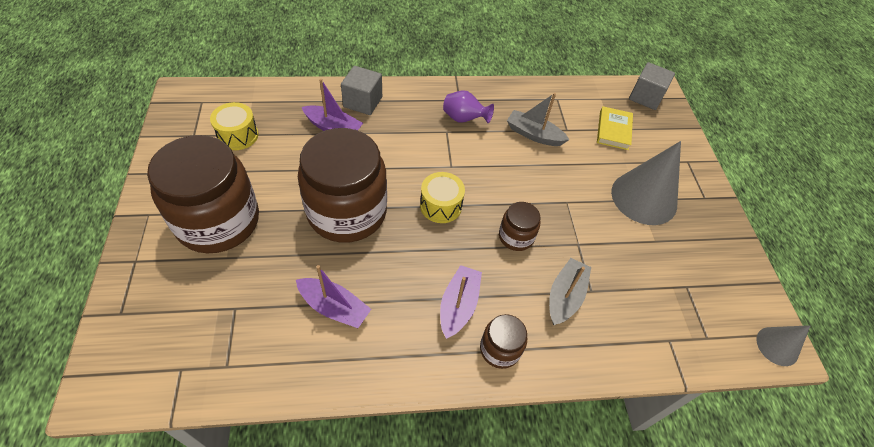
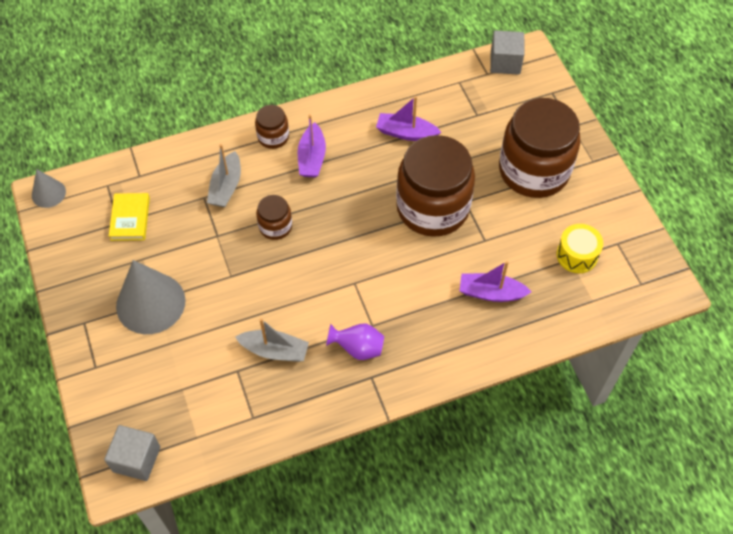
camera: 170 degrees right, 5 degrees up
(363, 102) = (478, 337): grey cube -> grey cube (505, 62)
(441, 206) = (351, 237): yellow drum -> none
(613, 130) = (181, 387): yellow book -> yellow book (130, 219)

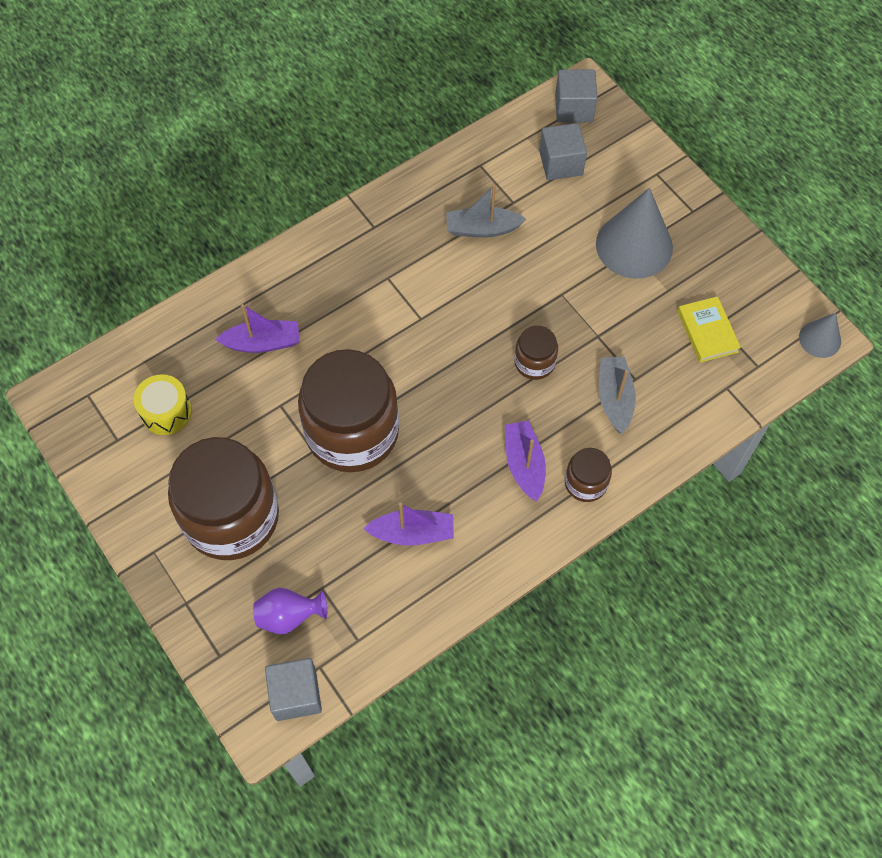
camera: 165 degrees right, 5 degrees up
(177, 400) = (561, 163): none -> grey cube
(358, 348) = (396, 250): purple vase -> purple vase (289, 616)

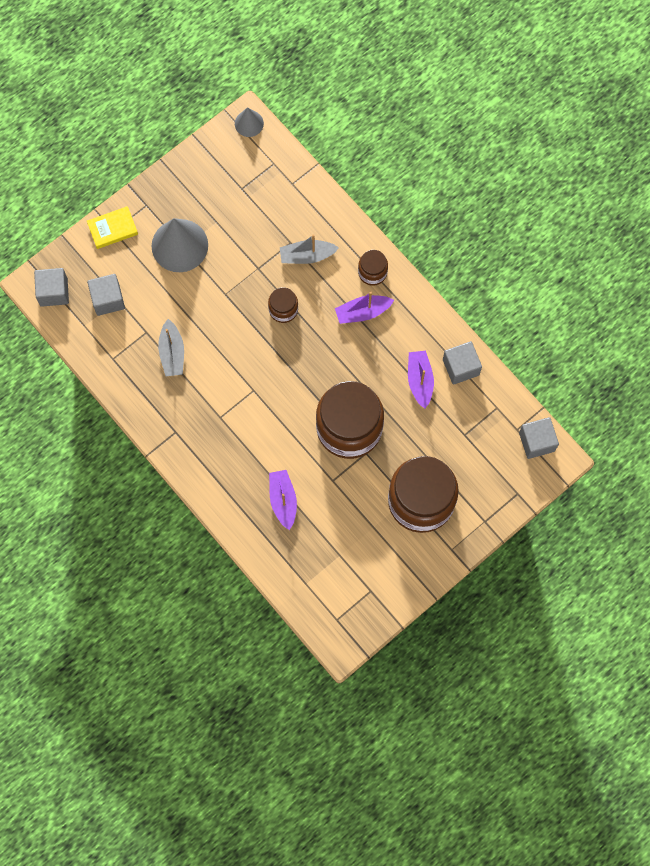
camera: 95 degrees left, 10 degrees up
(166, 412) = (345, 560): yellow drum -> none
(289, 616) = (486, 453): purple vase -> none
(427, 593) = (461, 367): none -> grey cube
(707, 331) = (249, 196): yellow book -> yellow book (112, 229)

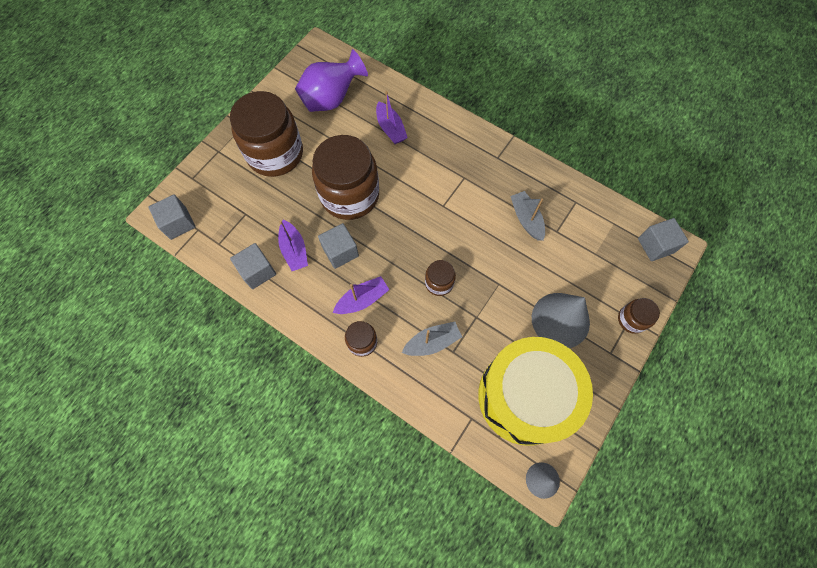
camera: 165 degrees right, 5 degrees down
(108, 299) = (604, 251): grey cube -> grey cube (340, 252)
(112, 229) = (631, 319): yellow book -> brown jar
(239, 189) = (524, 396): none -> yellow drum
(341, 559) = (331, 99): none -> purple vase

